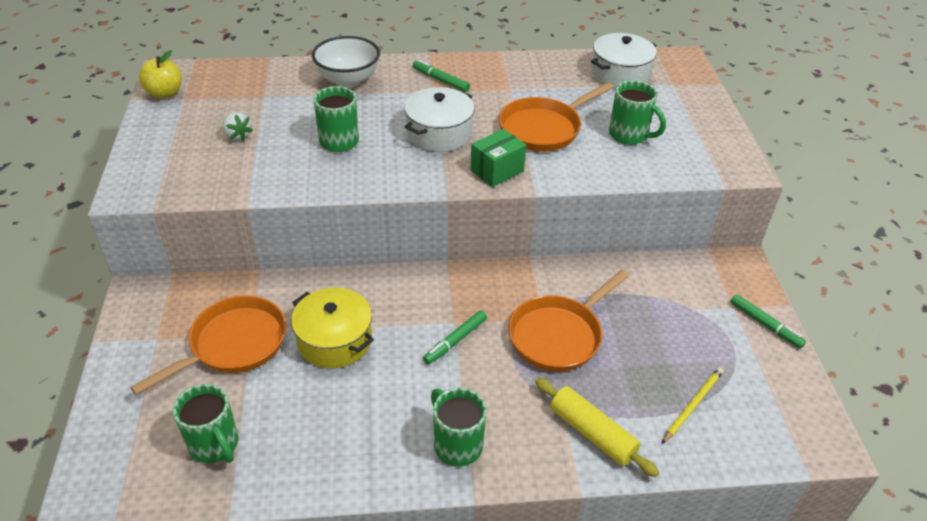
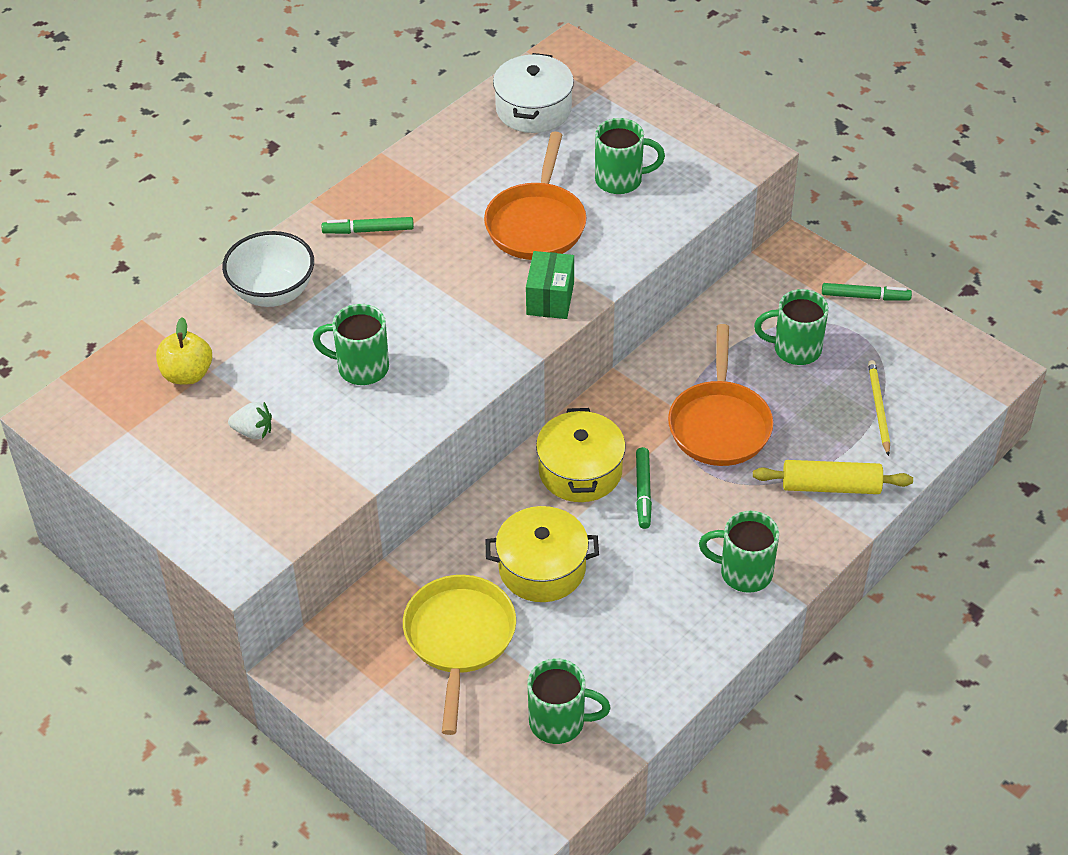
camera: 40 degrees left, 5 degrees up
(165, 93) = (96, 439): yellow apple -> yellow apple (187, 374)
(233, 344) = (459, 639): orange pan -> yellow pan
(432, 300) = (580, 471): none -> yellow pot
(439, 133) = (447, 294): white pot -> none
(670, 324) = (795, 349): none -> green mug

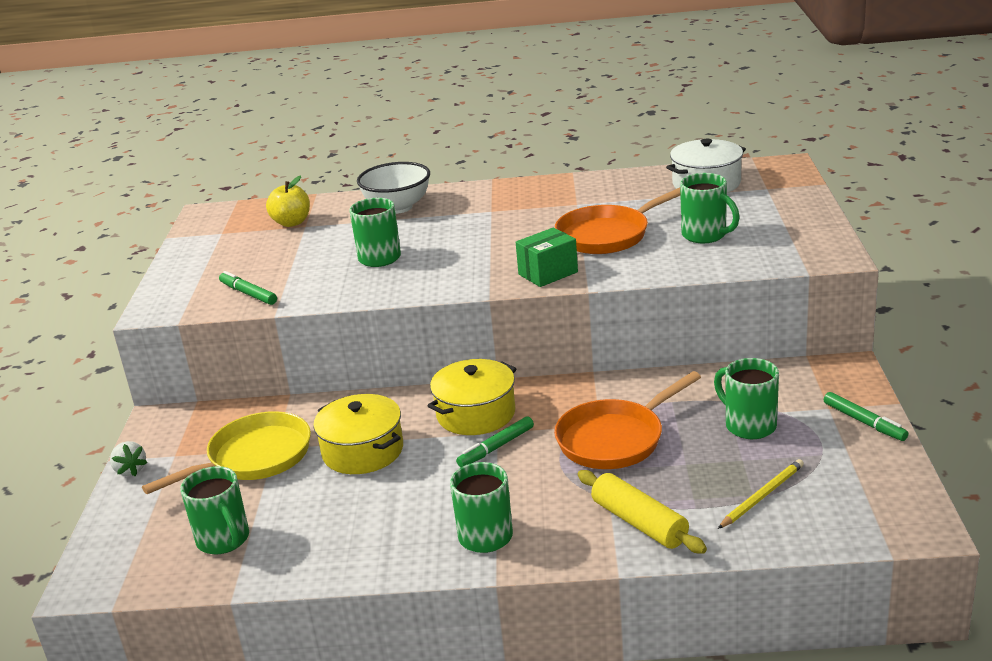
camera: 50 degrees right, 20 degrees down
(253, 432) = (273, 259): white strawberry -> white strawberry (130, 470)
(368, 230) = (499, 201): green marker -> green marker (248, 294)

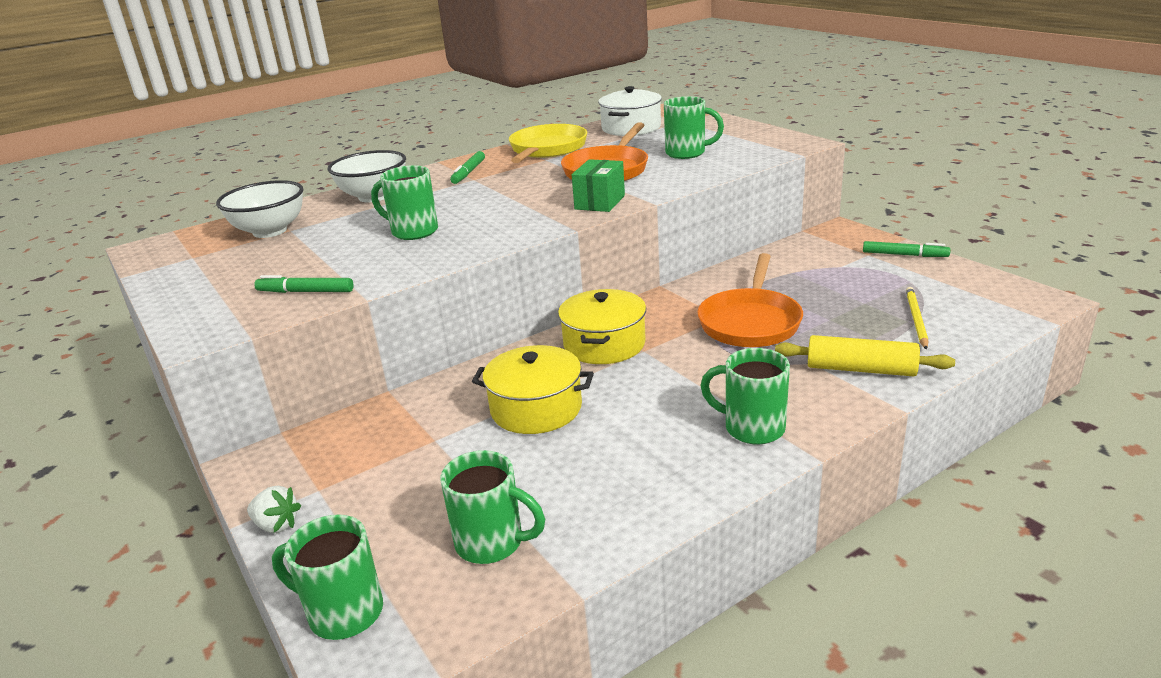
camera: 35 degrees left, 0 degrees up
(254, 458) = (423, 456): yellow pan -> yellow pan (547, 149)
(292, 222) = (270, 231): yellow apple -> white bowl
(496, 447) = (660, 361): green marker -> green marker (468, 172)
(749, 425) = (833, 281): green mug -> green mug (343, 612)

